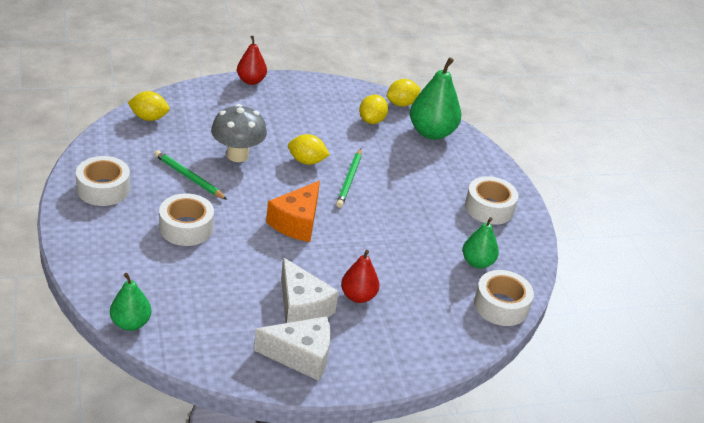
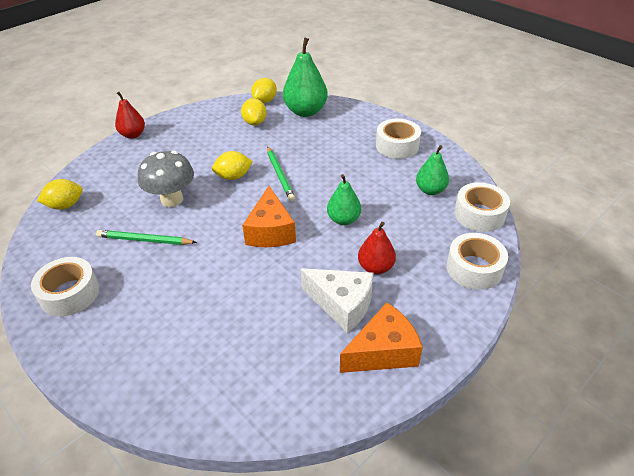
camera: 25 degrees left, 5 degrees up
(131, 323) = (204, 419): green pear -> green pear (343, 219)
(186, 228) = (179, 288): white tape -> white tape (474, 268)
(301, 356) = (383, 351): white cheese -> orange cheese

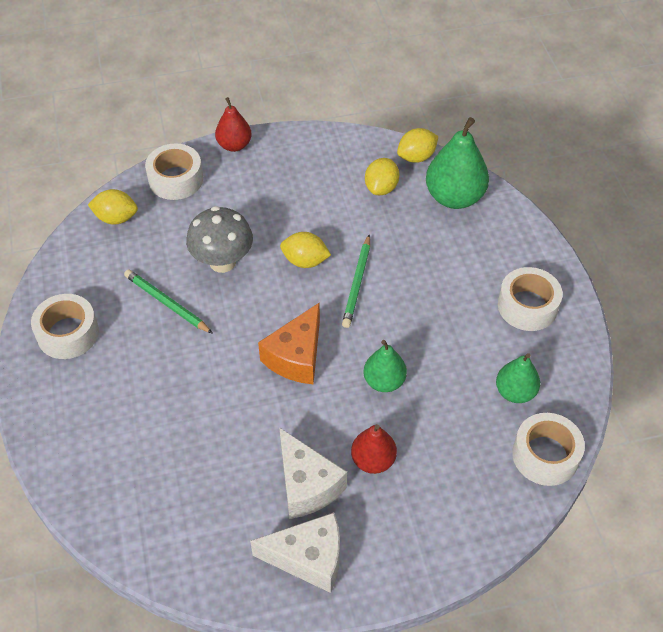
camera: 30 degrees right, 10 degrees up
(383, 351) = (308, 558): orange cheese -> white cheese
(474, 268) = (478, 520): white tape -> white tape (176, 179)

